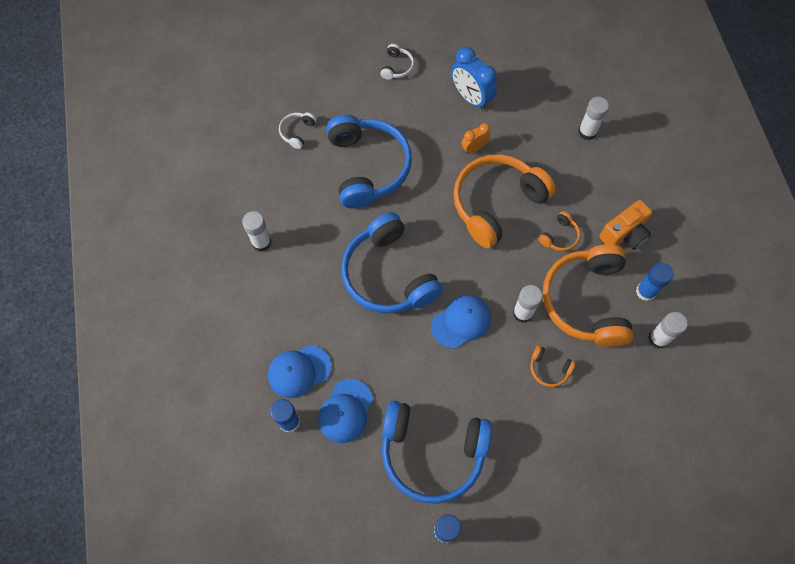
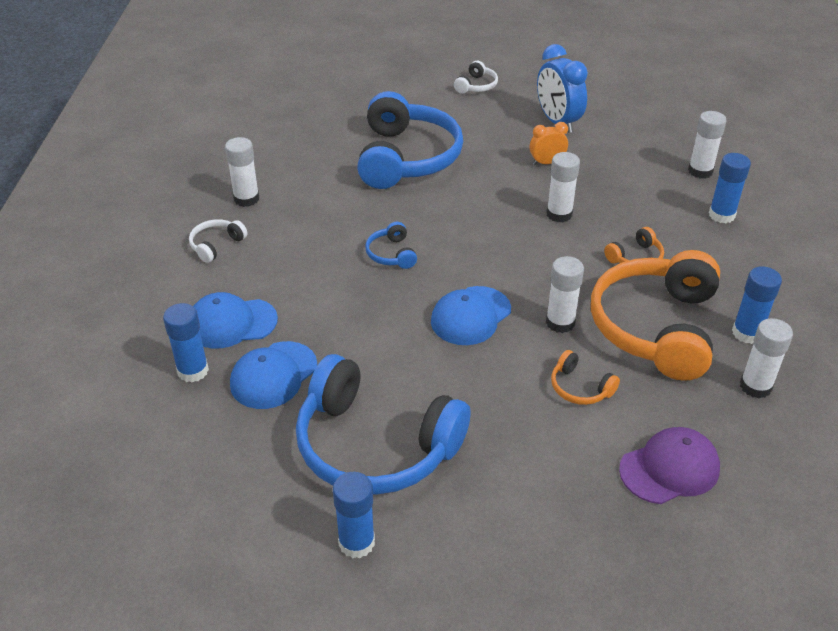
camera: 15 degrees right, 25 degrees down
(297, 132) = (335, 118): white headphones -> white headphones (216, 245)
(388, 275) = (391, 254): blue headphones -> blue headphones, size x0.41
(461, 322) = (470, 316): blue cap -> blue cap turned 150 degrees clockwise
(496, 204) = (559, 214): orange headphones -> white glue stick
(610, 177) = (721, 215): none -> blue glue stick
(618, 422) = (669, 469): none -> purple cap
(624, 234) = (728, 270): orange camera -> none

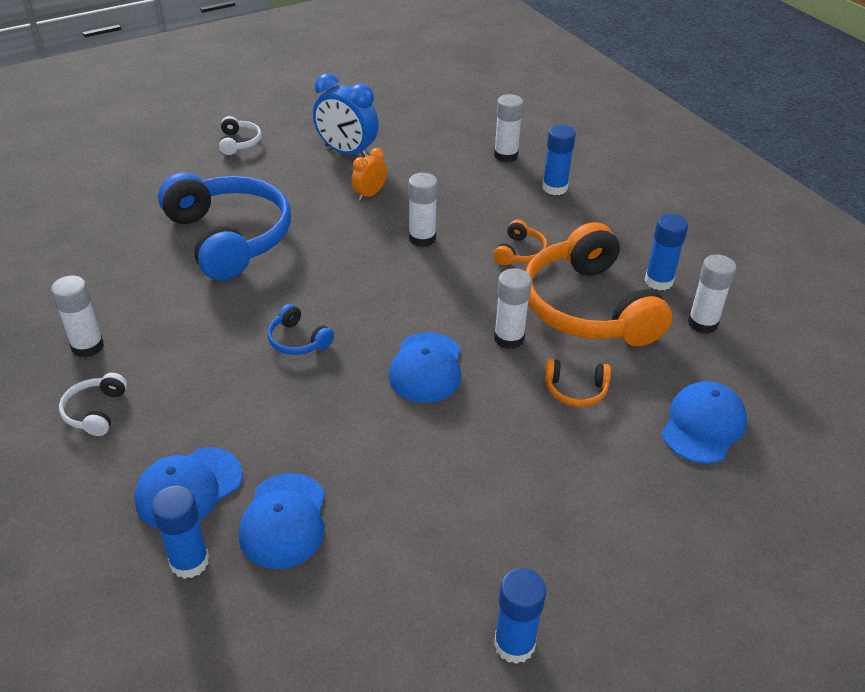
camera: 35 degrees left, 0 degrees up
(375, 445) = (448, 538): blue headphones -> none
(669, 469) = (703, 425): purple cap -> blue cap

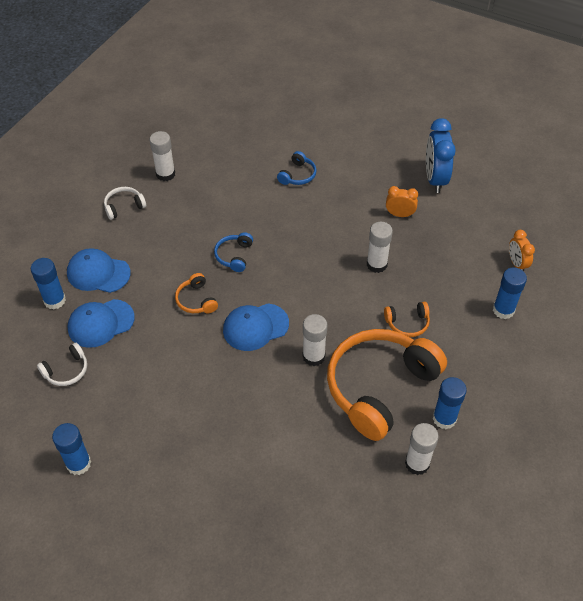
camera: 60 degrees right, 10 degrees up
(229, 238) = (297, 175): blue headphones -> blue headphones, size x0.41
(239, 142) = (394, 124): white headphones -> white headphones (66, 370)
(505, 156) = (516, 264): white glue stick -> orange clock
(576, 390) = (291, 413): orange headphones -> orange headphones (196, 300)
(703, 425) = (308, 499): blue cap -> none

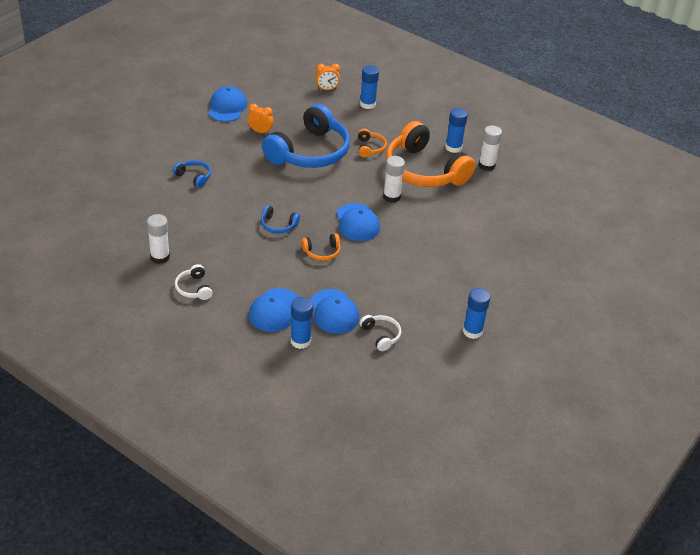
camera: 85 degrees left, 10 degrees down
(376, 264) = (309, 152): white glue stick -> blue headphones
(399, 214) = (260, 131): orange clock -> orange clock turned 90 degrees clockwise
(435, 179) = (227, 107): blue clock -> blue cap

